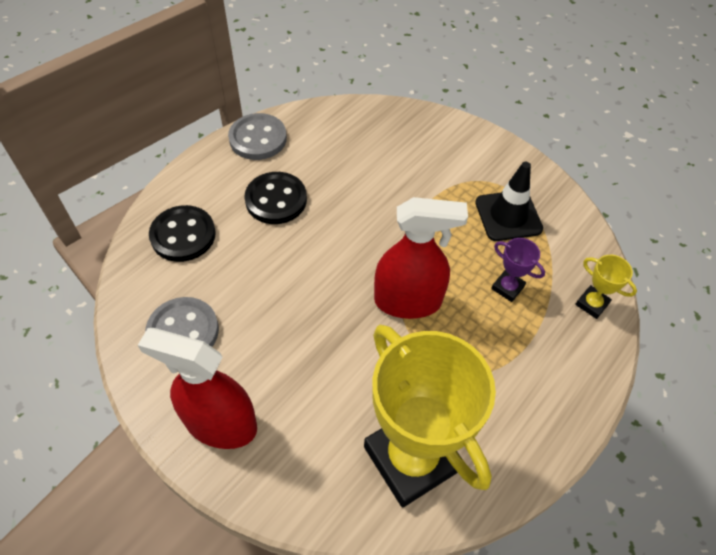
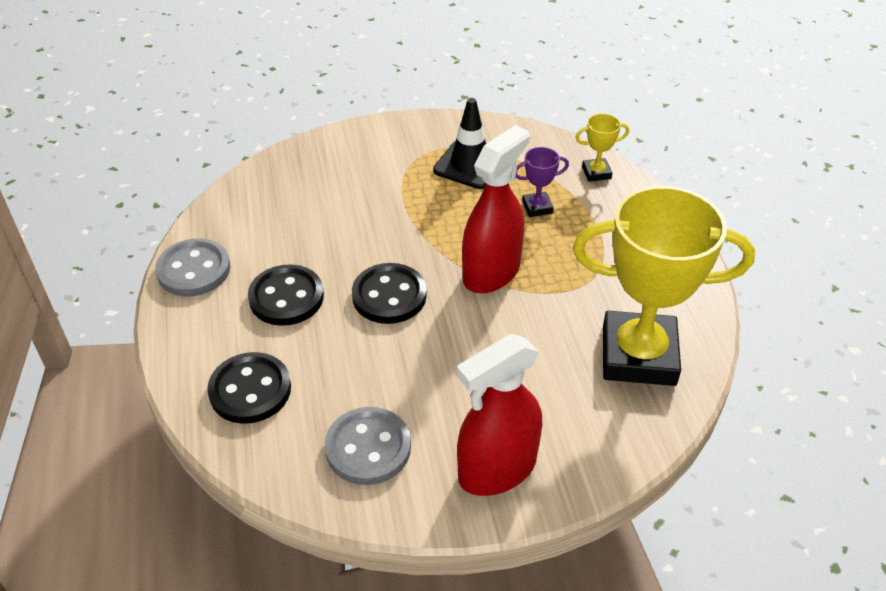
camera: 50 degrees left, 10 degrees down
(328, 254) = (389, 296): none -> black button

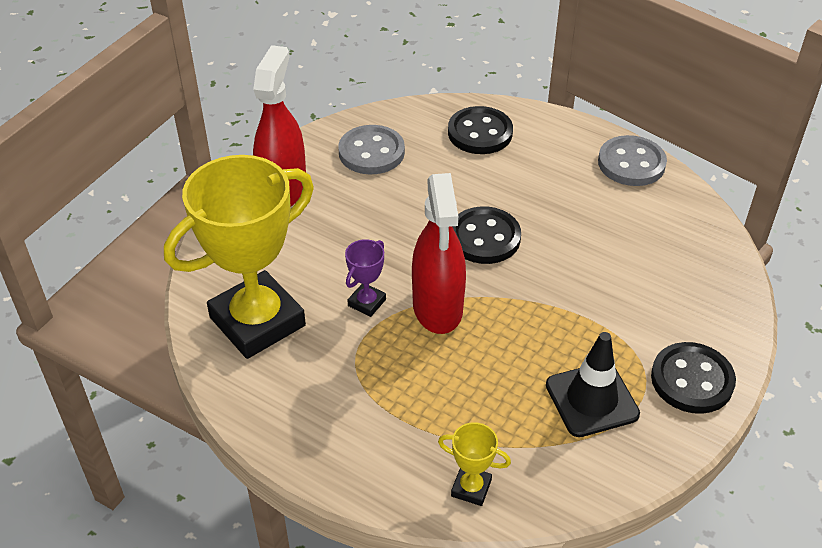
camera: 135 degrees right, 0 degrees up
(286, 297) = (546, 189): black button -> black button (692, 380)
(537, 207) = (476, 399): purple trophy -> purple trophy (367, 302)
(596, 173) = (471, 488): yellow trophy -> yellow trophy turned 75 degrees clockwise

